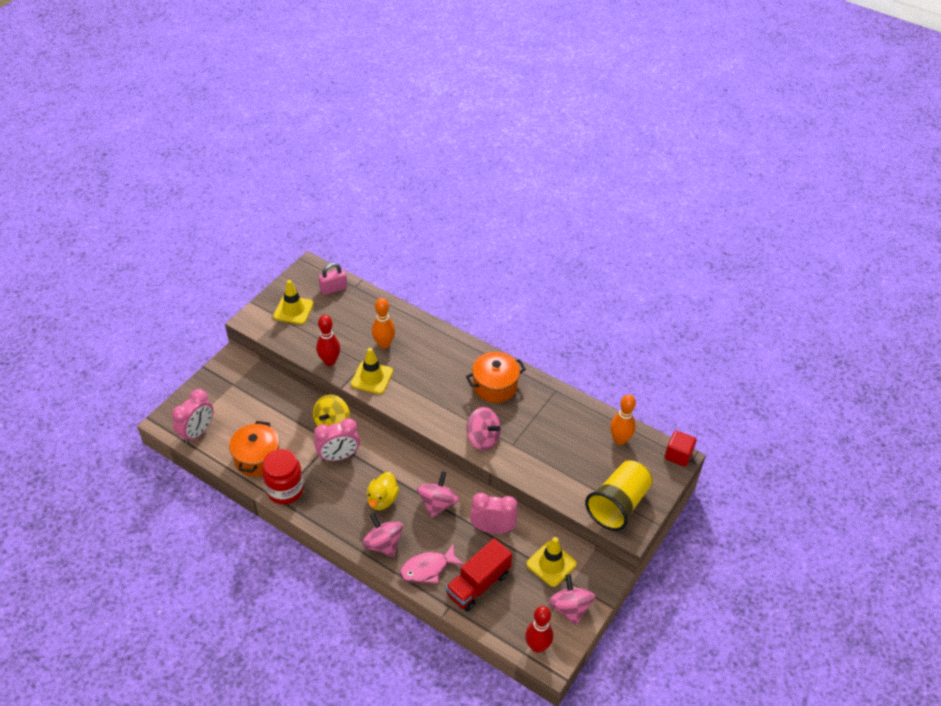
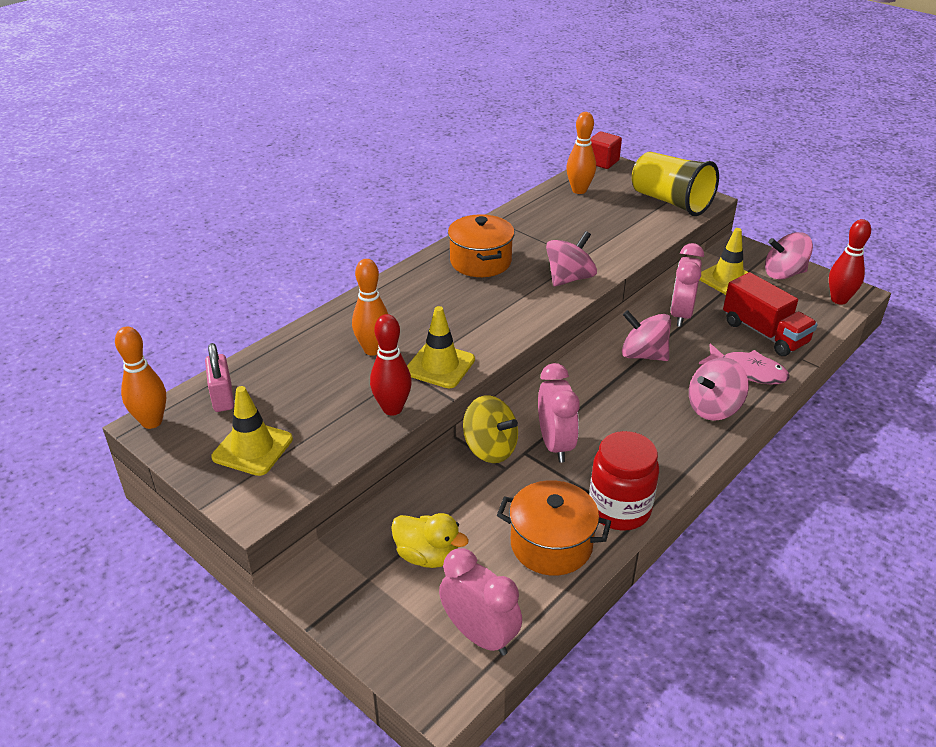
camera: 80 degrees left, 10 degrees down
(311, 267) = (152, 422): none -> orange bowling pin
(382, 499) = (637, 404): yellow duck -> yellow duck (427, 556)
(427, 569) = (748, 371): pink fish -> pink fish turned 45 degrees counterclockwise

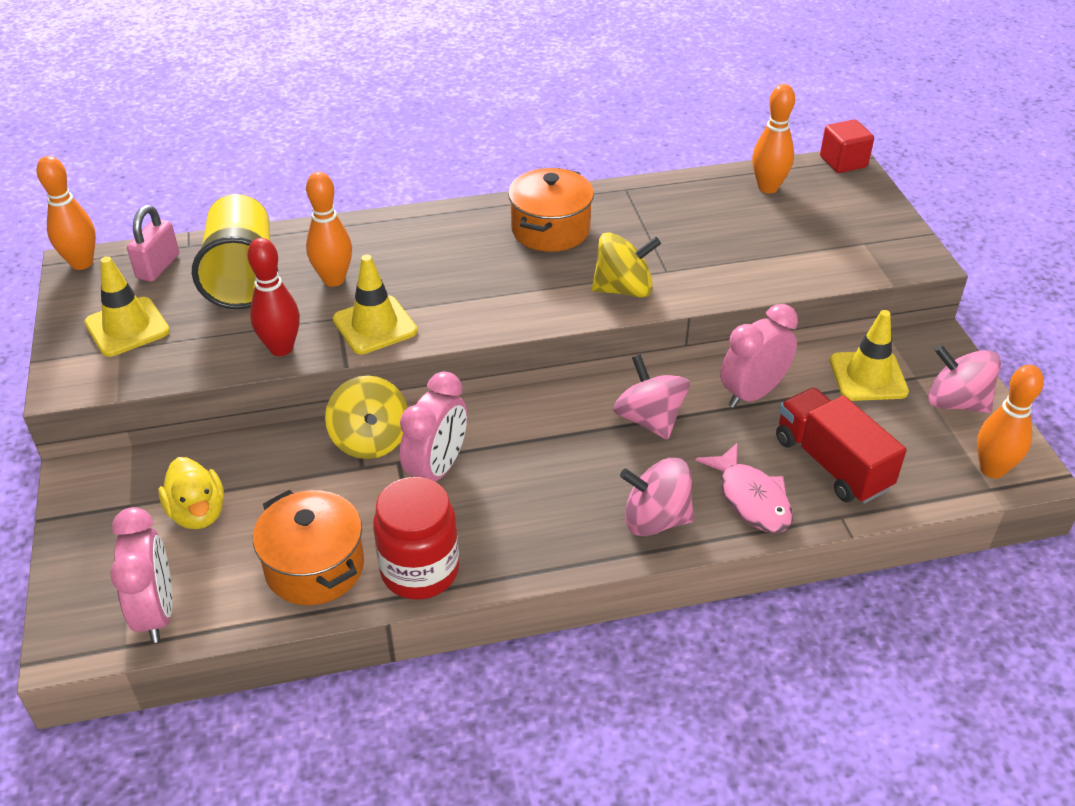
camera: 35 degrees right, 5 degrees up
(569, 278) = (624, 289): pink spinning top -> yellow spinning top
(670, 202) = (867, 245): yellow cup -> yellow cup (243, 275)
(764, 333) = (831, 463): red truck -> red truck turned 150 degrees clockwise
(839, 300) = (992, 469): red bowling pin -> orange bowling pin

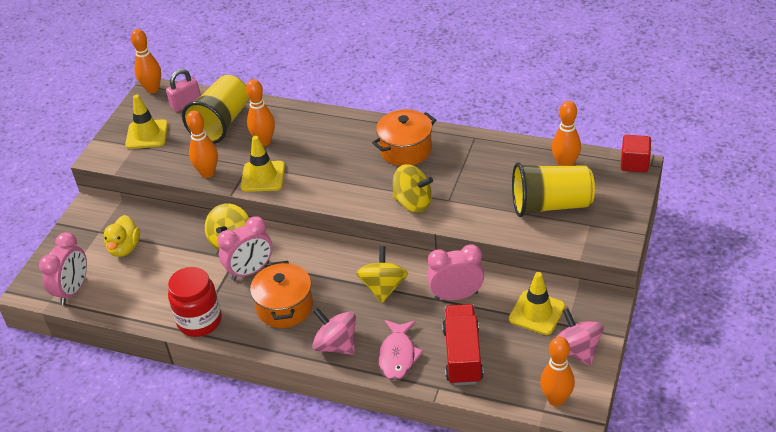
camera: 35 degrees right, 0 degrees up
(281, 348) = (208, 173): red bowling pin -> orange bowling pin
(315, 567) = (154, 298): orange pot -> orange pot (285, 307)
(649, 419) = (383, 287): pink spinning top -> yellow spinning top
(797, 236) = (550, 205): none -> yellow cup

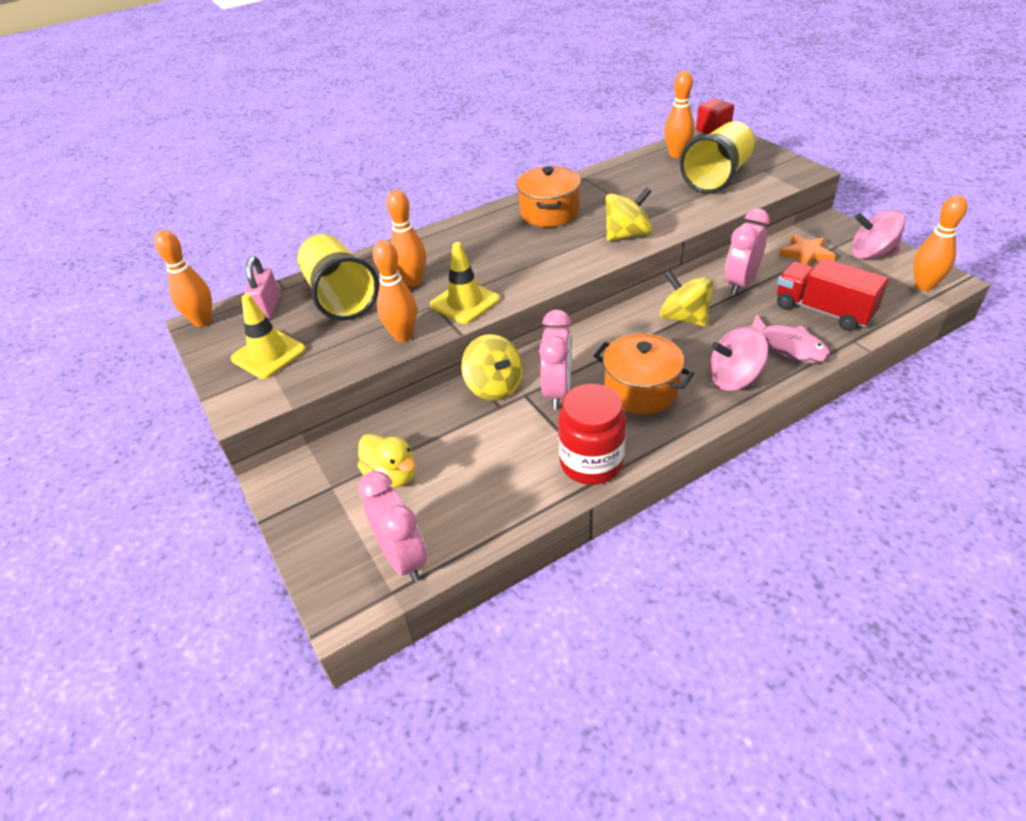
camera: 50 degrees left, 0 degrees up
(537, 313) = (806, 254): yellow traffic cone -> orange star

